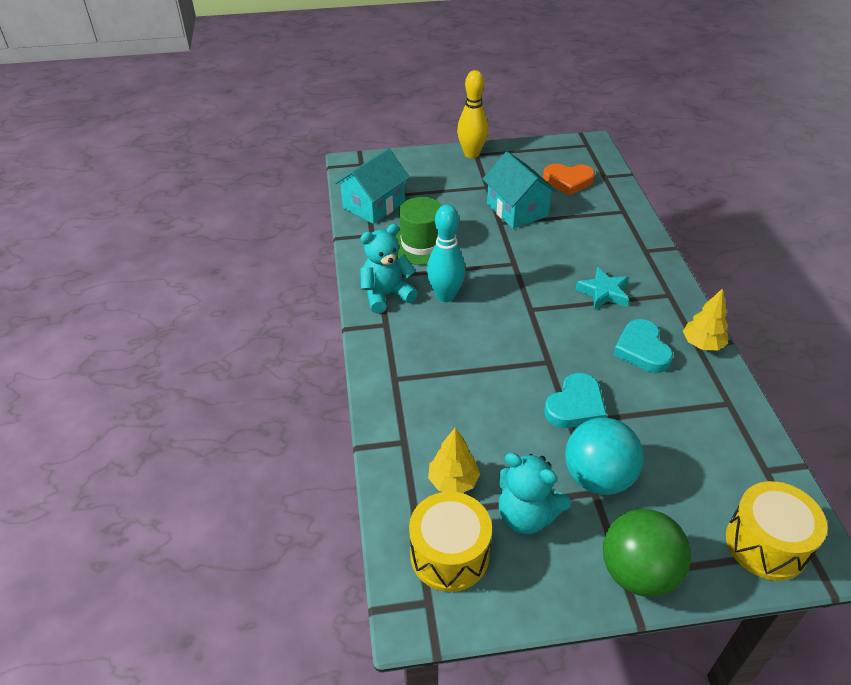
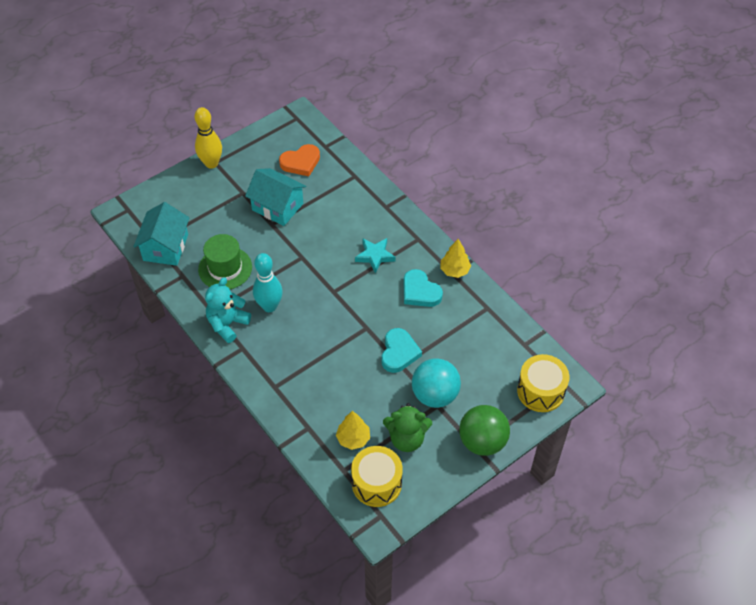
camera: 30 degrees left, 10 degrees up
(526, 515) = (407, 438): turquoise teddy bear -> green teddy bear

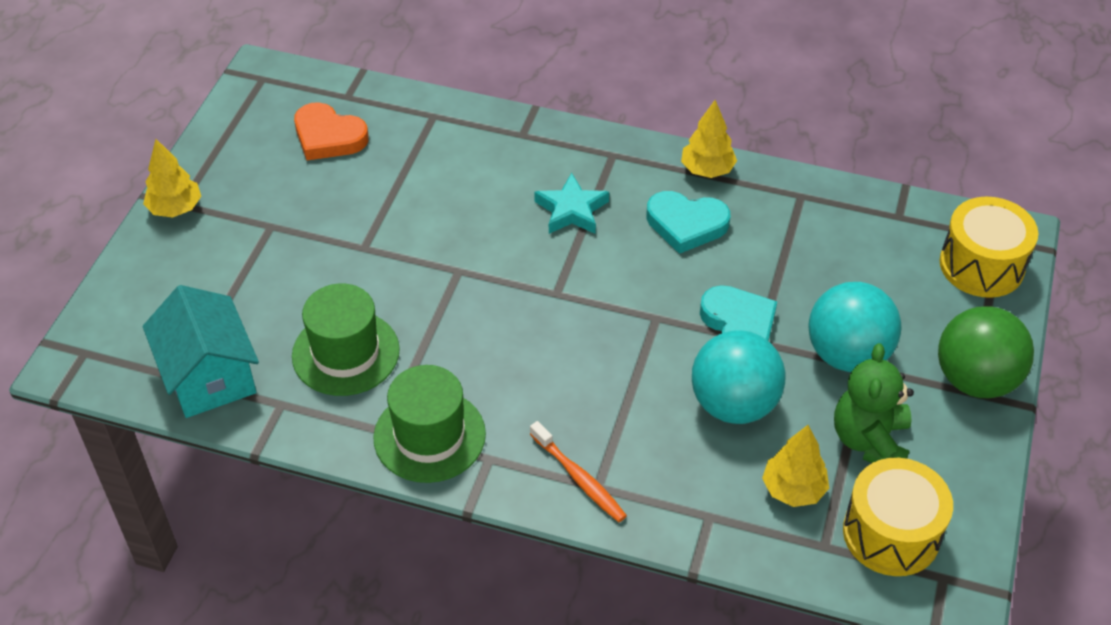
camera: 35 degrees left, 5 degrees down
(211, 163) = (175, 209): yellow bowling pin -> yellow tree
(227, 324) = (429, 436): turquoise teddy bear -> green hat
(269, 306) = (474, 370): turquoise bowling pin -> none
(270, 379) = (579, 478): none -> orange toothbrush
(277, 206) = (349, 217): turquoise house -> none
(301, 162) = (328, 137): orange heart -> orange heart turned 90 degrees clockwise
(363, 386) = (734, 404): none -> turquoise ball
(407, 438) = (869, 441): green teddy bear -> green teddy bear turned 135 degrees clockwise

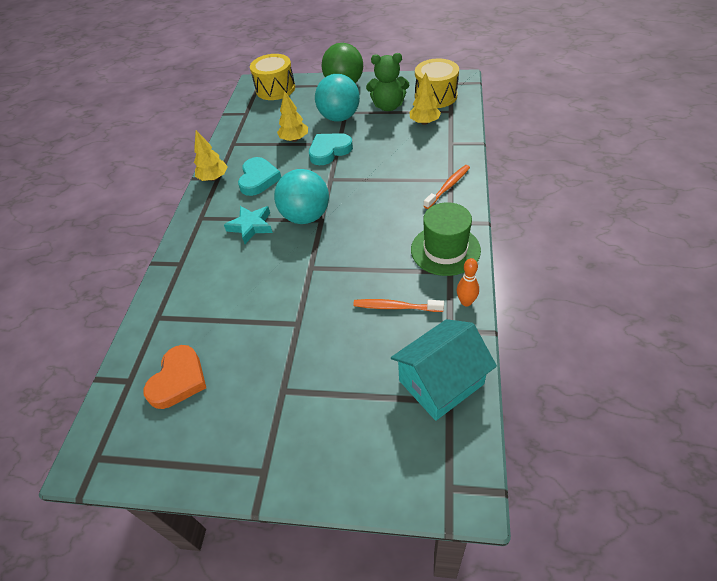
camera: 95 degrees left, 0 degrees up
(175, 209) = (270, 474): yellow tree -> yellow tree (294, 139)
(319, 435) = (466, 302): none -> orange bowling pin
(345, 353) = (395, 307): green hat -> orange toothbrush
(734, 404) = (381, 145): turquoise ball -> turquoise ball (306, 216)

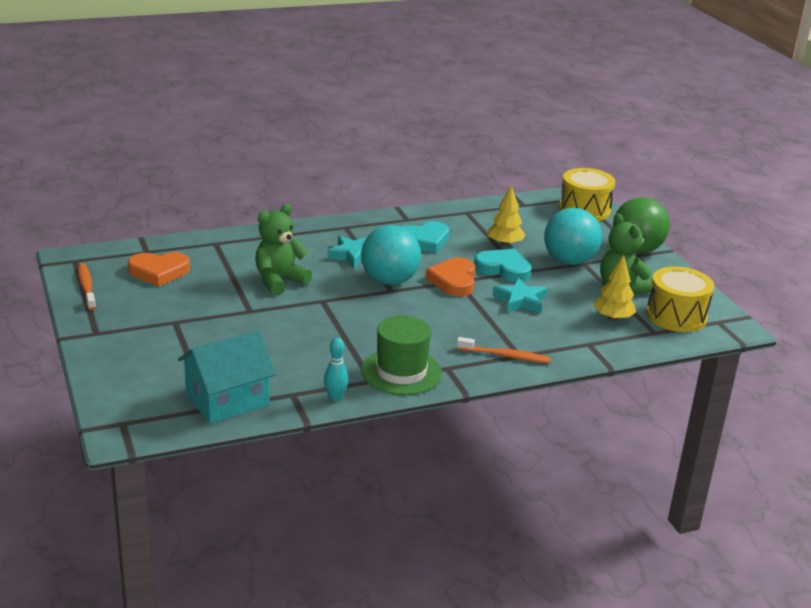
camera: 55 degrees right, 20 degrees down
(213, 178) = (405, 217): yellow tree -> none
(260, 287) = (279, 281): none -> green teddy bear
(329, 181) = (453, 281): none -> orange heart
(378, 156) = (520, 301): none -> turquoise star
(395, 307) = (302, 358): orange toothbrush -> orange toothbrush (86, 287)
(441, 382) = (227, 400): turquoise house -> turquoise house turned 60 degrees counterclockwise
(466, 302) = (335, 397): orange bowling pin -> turquoise bowling pin

